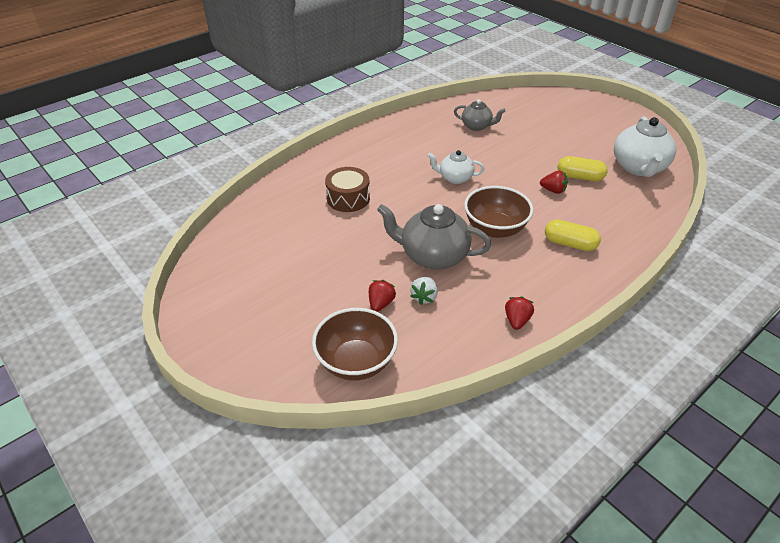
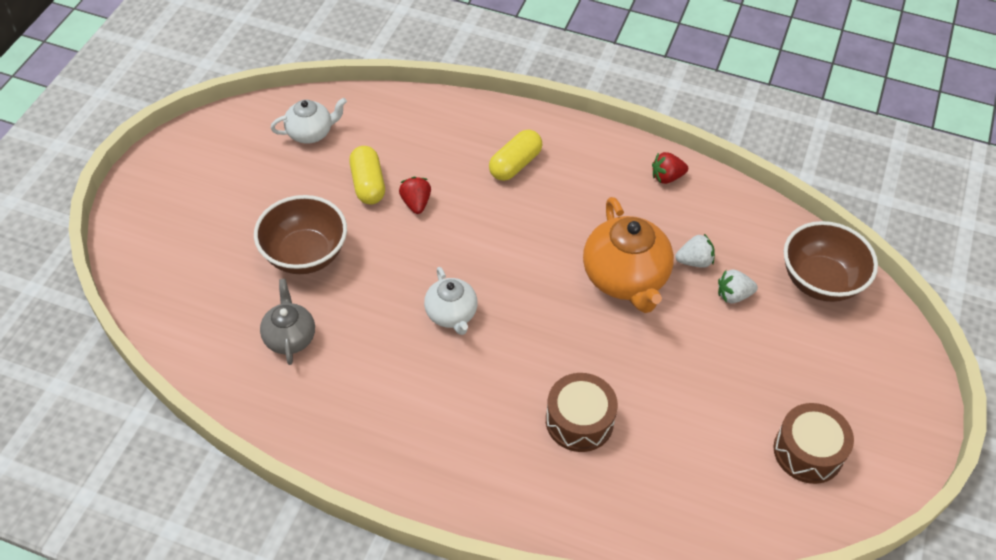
camera: 120 degrees left, 10 degrees up
(243, 279) = (808, 451): none -> brown drum
(381, 303) = (733, 295): red strawberry -> white strawberry
(432, 256) = (625, 279): grey teapot -> orange teapot
(495, 229) = (534, 237): brown bowl -> brown bowl (305, 254)
(569, 244) = (515, 164): yellow capsule -> yellow capsule turned 45 degrees clockwise
(638, 168) = (311, 133): white teapot -> white teapot, size x0.58

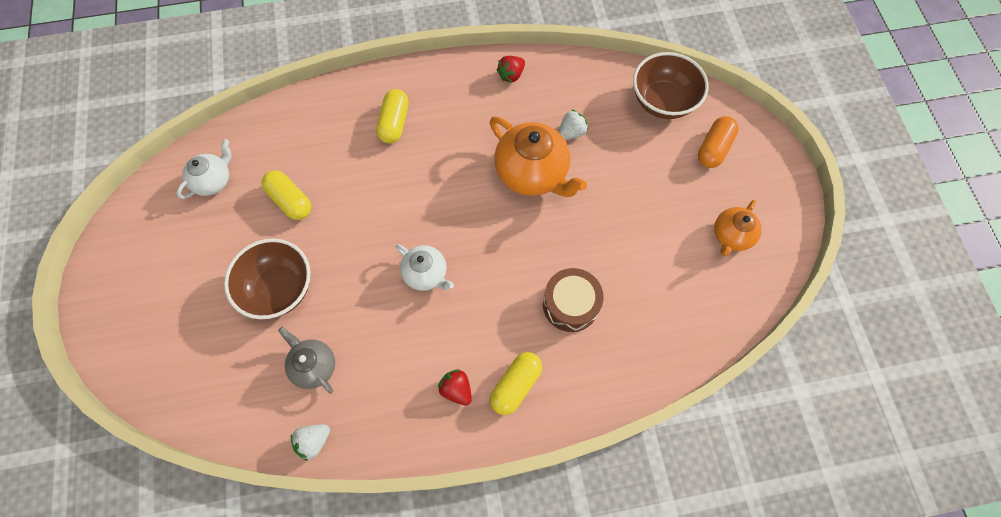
camera: 30 degrees left, 15 degrees up
(416, 203) = (339, 196): red strawberry -> red strawberry (456, 389)
(470, 463) = (515, 385): none -> yellow capsule
(733, 295) = (613, 145): white strawberry -> white strawberry (314, 441)
(808, 451) = (731, 236): brown drum -> orange teapot
(849, 355) = (713, 148): none -> orange capsule

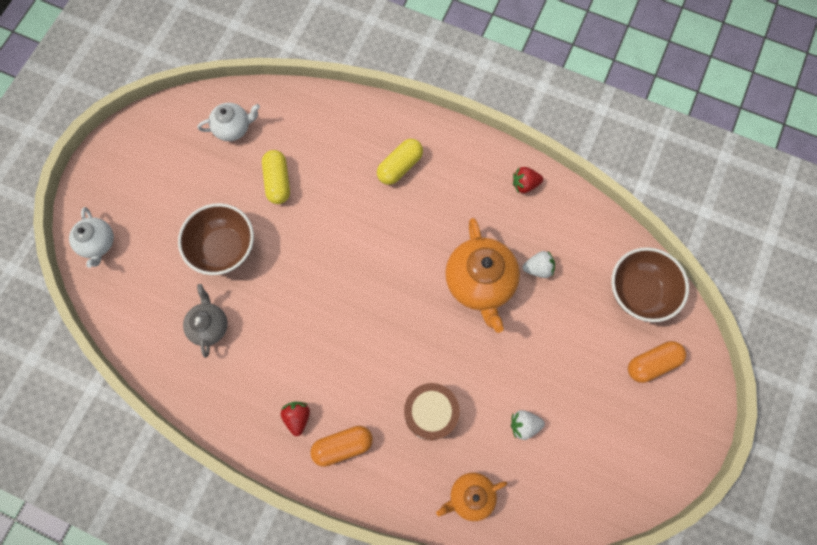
camera: 35 degrees right, 5 degrees up
(314, 441) = (173, 383): white strawberry -> white strawberry (524, 425)
(426, 274) = (337, 310): white teapot -> white teapot (98, 243)
(515, 385) = (343, 446): yellow capsule -> orange capsule
(731, 236) = (607, 449): orange teapot -> orange teapot (470, 496)

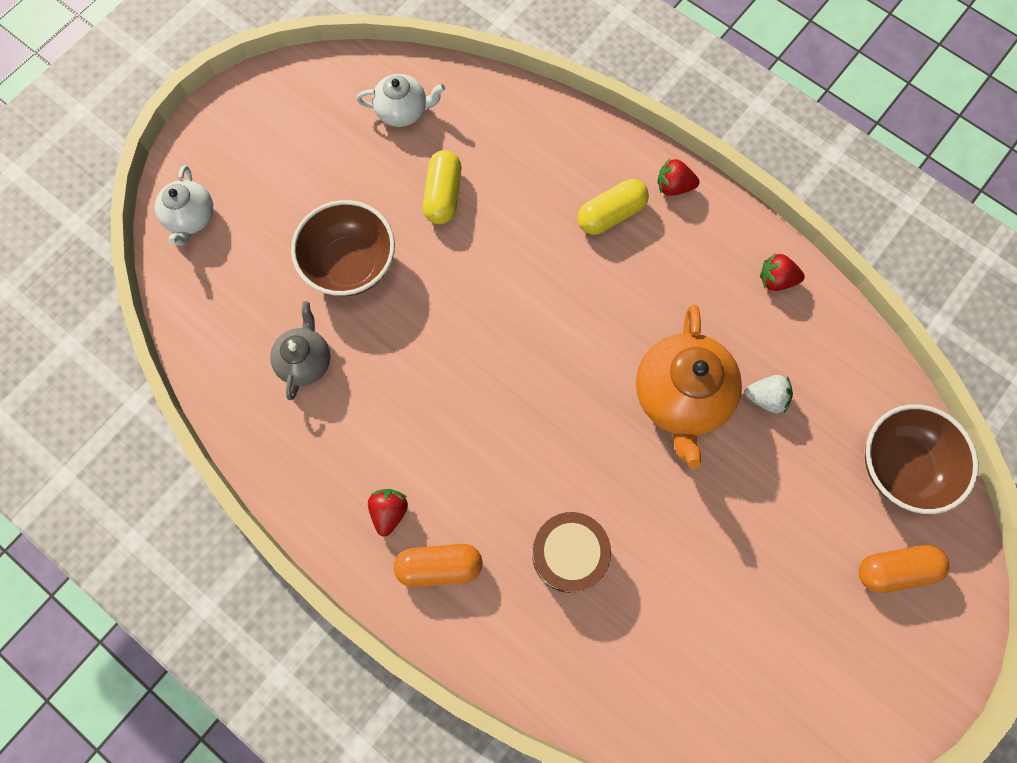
camera: 15 degrees right, 0 degrees up
(438, 136) = (673, 186): none -> red strawberry
(470, 496) = (595, 681): orange teapot -> none
(524, 425) = (693, 605): white strawberry -> none

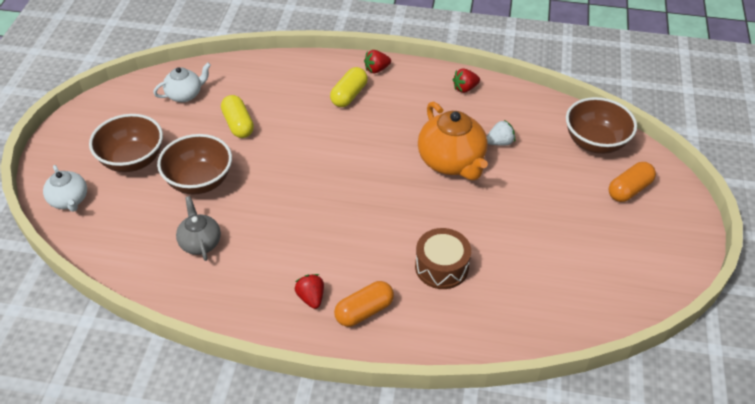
camera: 30 degrees left, 25 degrees down
(289, 190) = (132, 160): none -> brown bowl

